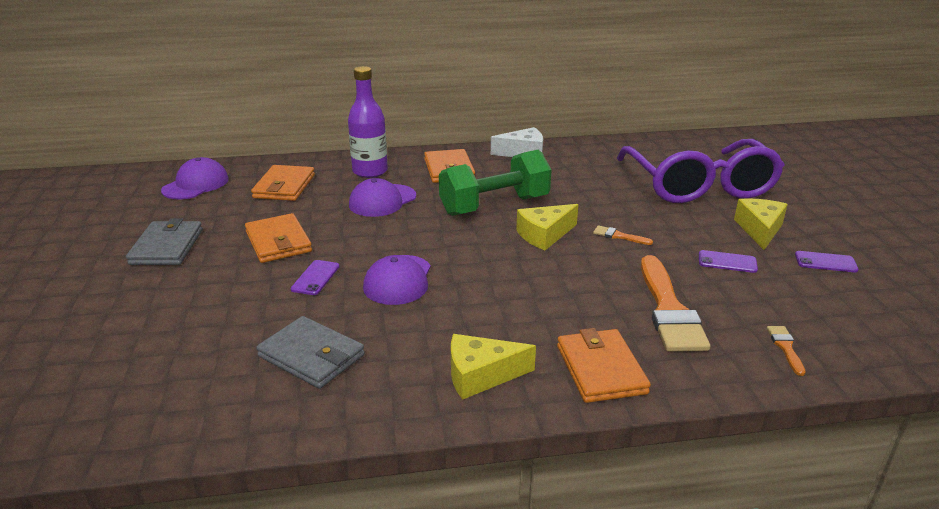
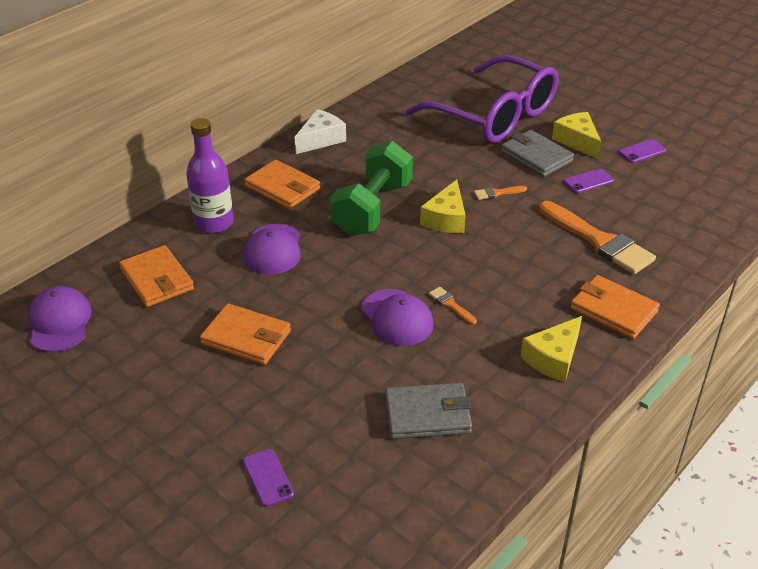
camera: 40 degrees left, 10 degrees up
(167, 247) = (150, 399): grey wallet -> grey wallet (536, 156)
(315, 278) = (331, 352): purple phone -> purple phone (268, 477)
(785, 347) = (688, 233): orange brush -> orange brush (451, 305)

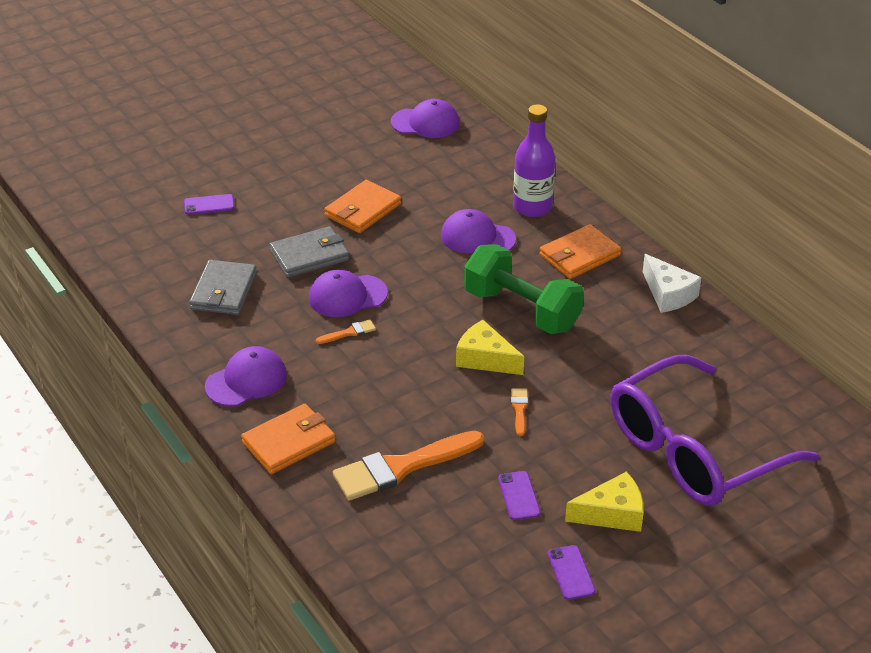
camera: 105 degrees right, 0 degrees up
(157, 279) = (460, 171): orange wallet -> none
(536, 156) = (587, 464): grey wallet -> grey wallet (309, 256)
(553, 358) = (246, 380): yellow cheese -> purple cap

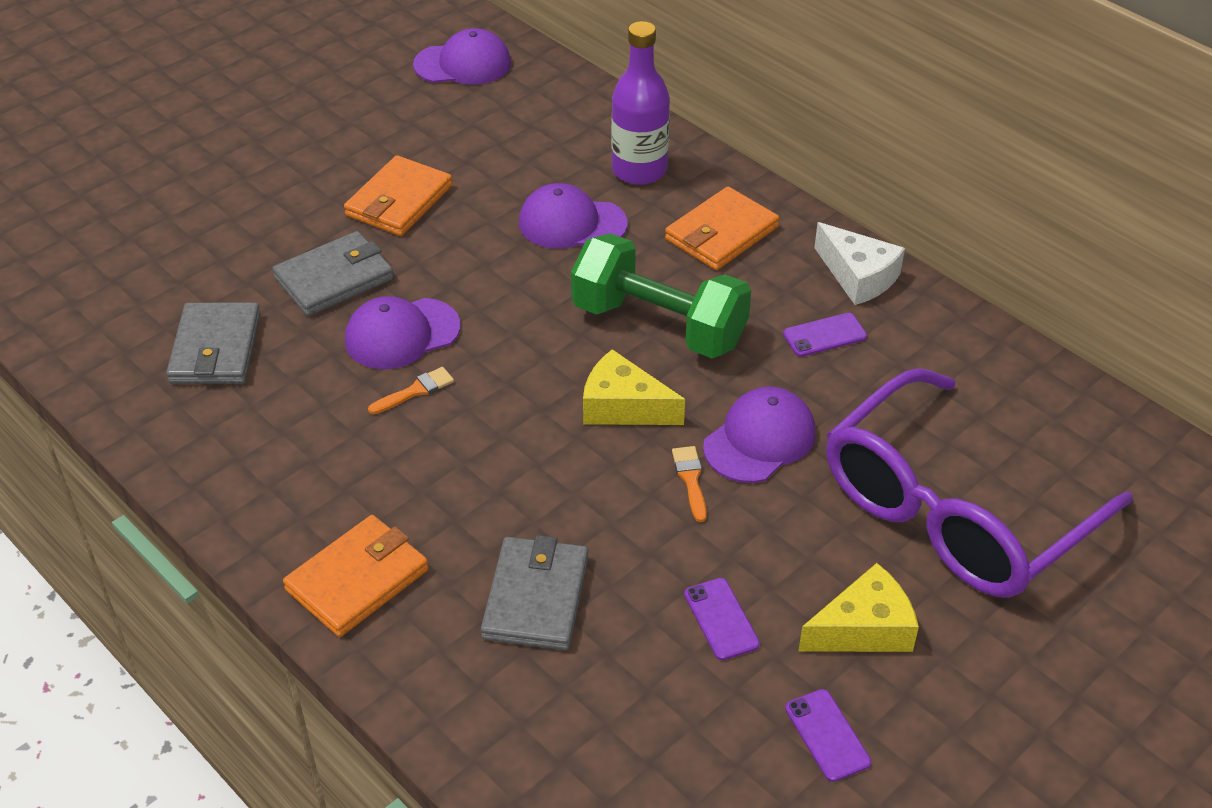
camera: 10 degrees left, 5 degrees up
(209, 205) = (171, 218): purple phone -> purple phone (824, 335)
(246, 380) = (274, 487): purple cap -> purple cap (759, 439)
(401, 467) = (536, 597): orange brush -> grey wallet

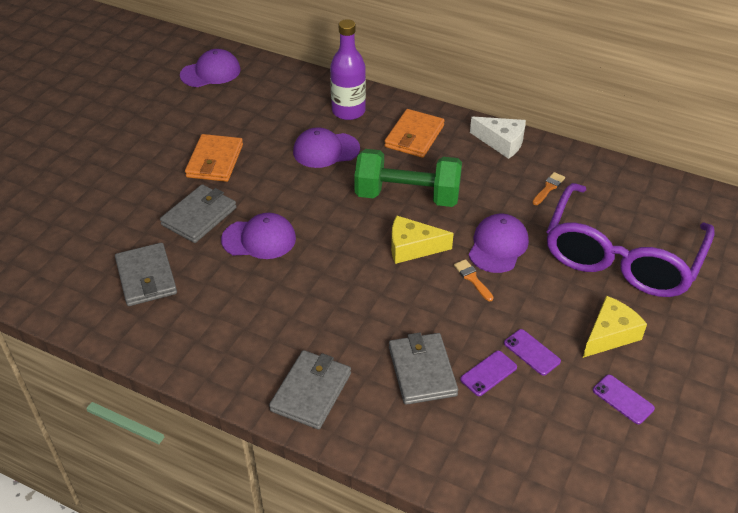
camera: 20 degrees left, 0 degrees up
(358, 580) = (311, 392): orange wallet -> grey wallet
(402, 334) = (259, 239): purple cap -> purple cap turned 135 degrees counterclockwise
(415, 391) = (285, 270): orange brush -> orange brush (548, 188)
(824, 335) = (501, 179): purple phone -> purple phone (488, 373)

